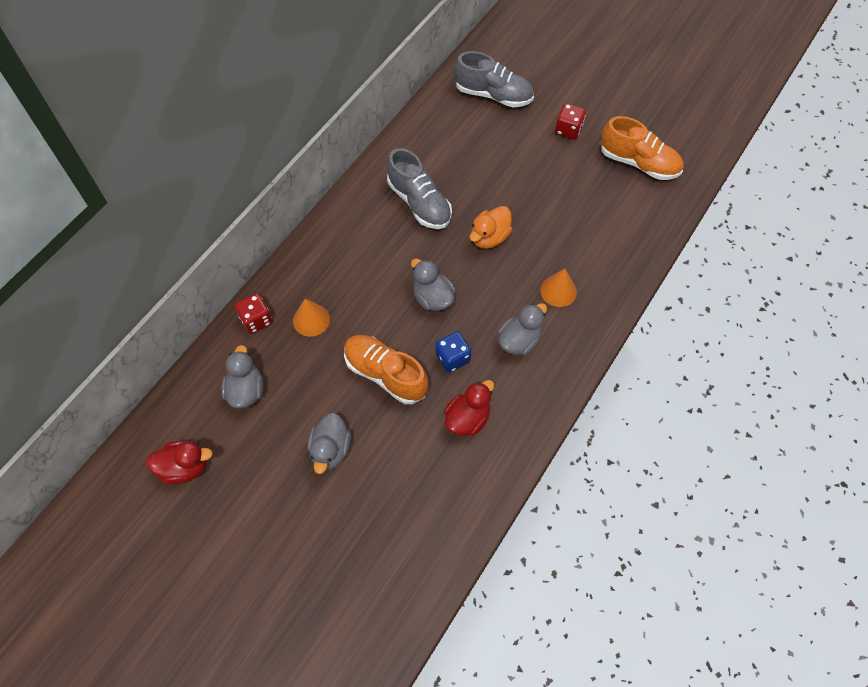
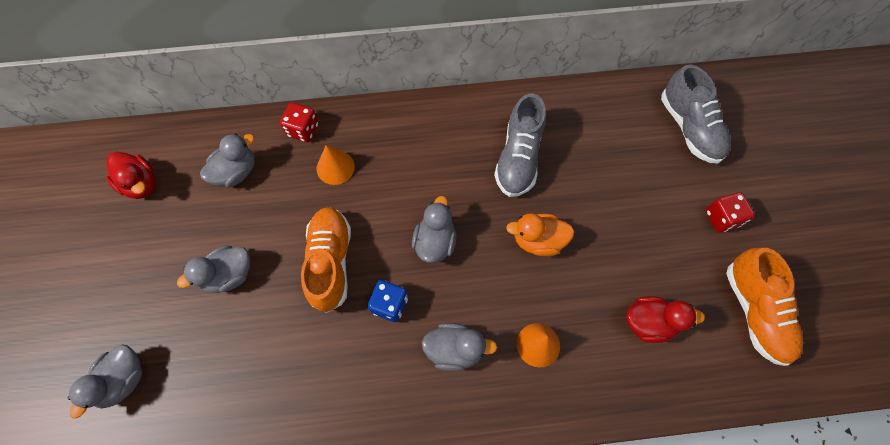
camera: 50 degrees right, 5 degrees up
(348, 577) = (124, 380): none -> grey duck
(467, 418) = (340, 364): red duck -> red duck (649, 322)

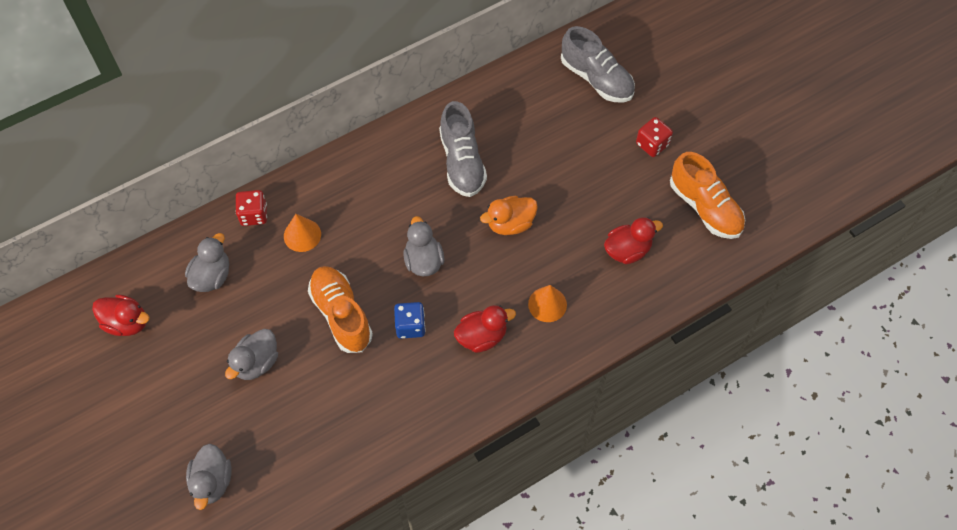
camera: 25 degrees left, 5 degrees down
(455, 349) = (482, 336): grey duck -> red duck

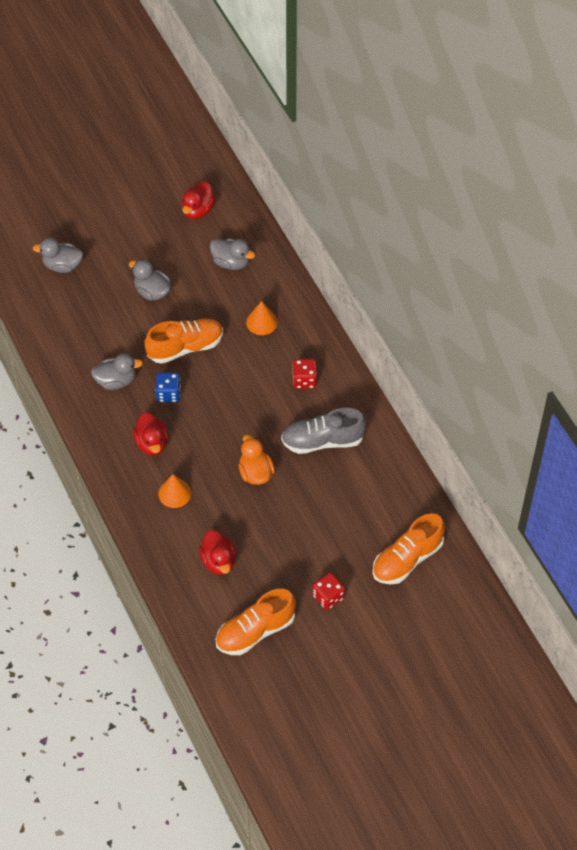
camera: 95 degrees right, 5 degrees down
(254, 215) = (284, 289): red dice -> red dice (304, 380)
(423, 261) = (227, 406): grey duck -> grey duck (116, 381)
(596, 78) = (407, 559): grey shoe -> orange shoe

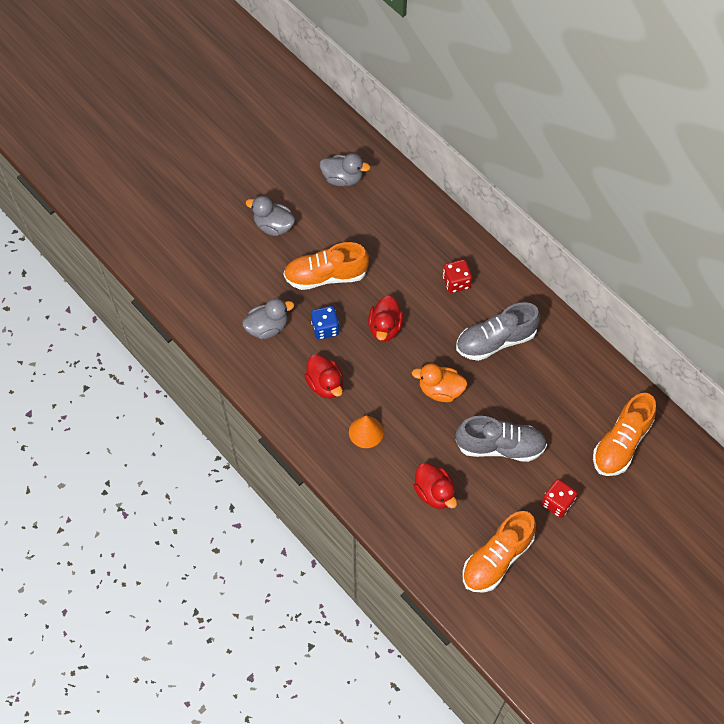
camera: 15 degrees left, 5 degrees up
(62, 265) = (173, 219): grey duck -> none
(185, 347) = (326, 276): orange shoe -> orange shoe turned 150 degrees counterclockwise
(198, 210) = (292, 133): red duck -> red duck (385, 327)
(255, 473) = (440, 390): orange duck -> orange duck turned 45 degrees counterclockwise
(261, 322) = (393, 232): orange cone -> none
(293, 535) = (500, 446): none -> grey shoe

